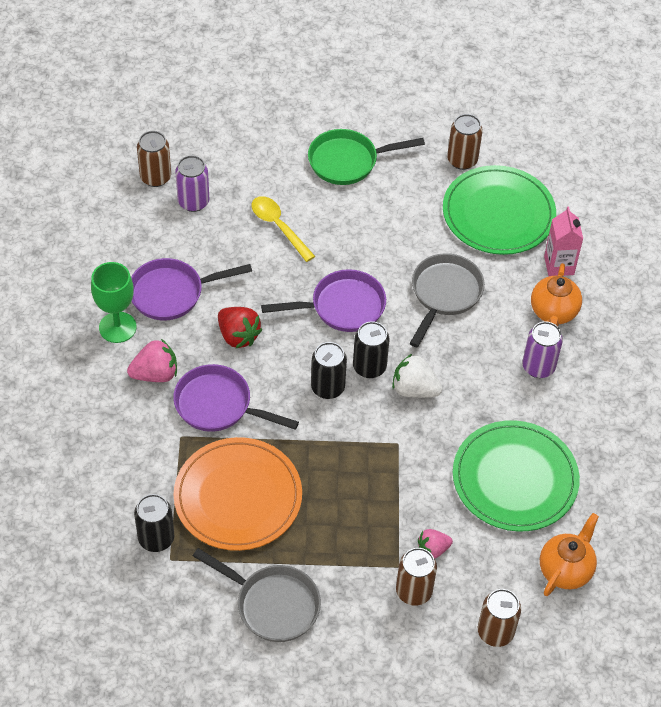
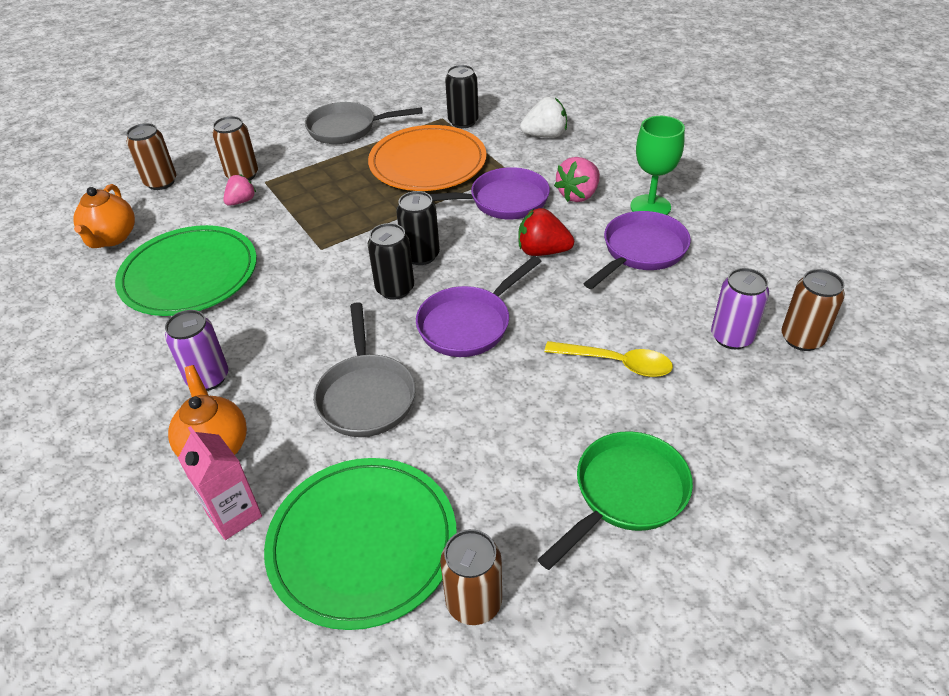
camera: 150 degrees right, 10 degrees down
(414, 389) = (335, 293): white strawberry -> white strawberry (545, 135)

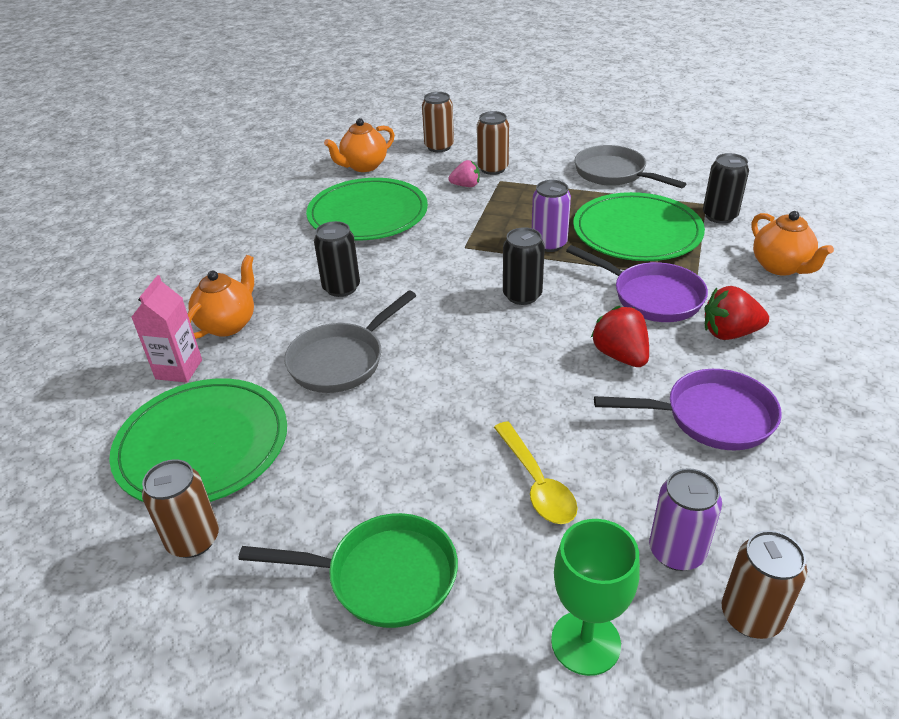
camera: 50 degrees right, 5 degrees down
(208, 378) = (284, 282): purple can -> purple can (549, 244)
(395, 289) = (468, 306): black can -> black can (341, 288)
(427, 163) = (637, 231): orange plate -> green plate
(469, 324) = (476, 366): purple pan -> none
(545, 135) = (781, 267): white strawberry -> orange teapot
(578, 195) = (729, 333): pink strawberry -> red strawberry
(650, 207) = (787, 388): green goblet -> green goblet (585, 642)

